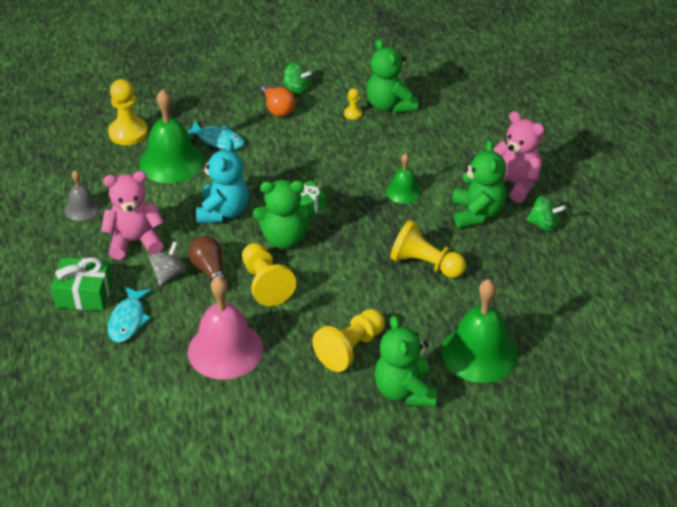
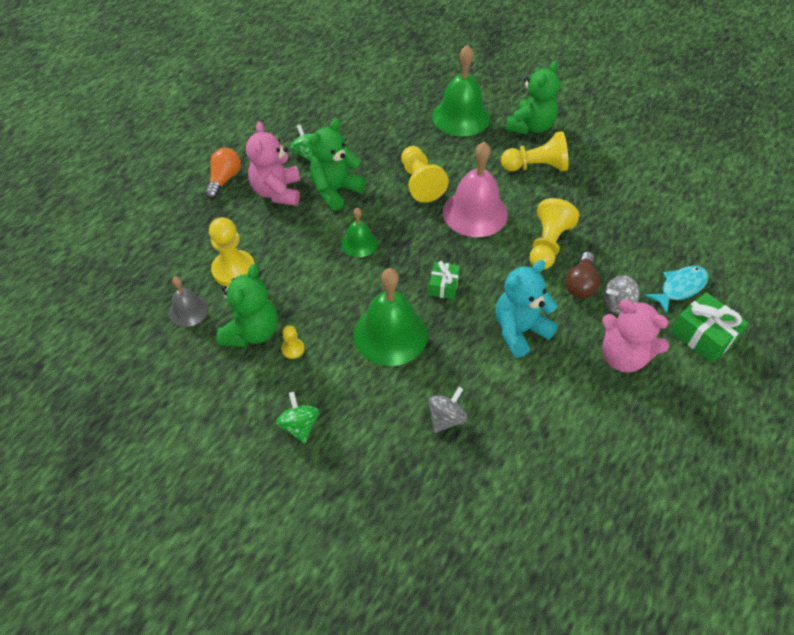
camera: 135 degrees left, 10 degrees up
(82, 208) = (649, 434): grey bell -> grey bell (188, 310)
(128, 133) = (527, 508): yellow pawn -> yellow pawn (234, 270)
(171, 162) = (516, 426): green bell -> green bell (390, 334)
(218, 140) = (446, 418): turquoise fish -> grey spinning top
(225, 350) = (622, 219): pink bell -> pink bell (475, 212)
(277, 108) = (348, 414): orange light bulb -> orange light bulb (224, 180)
(284, 239) = (495, 270): green teddy bear -> none

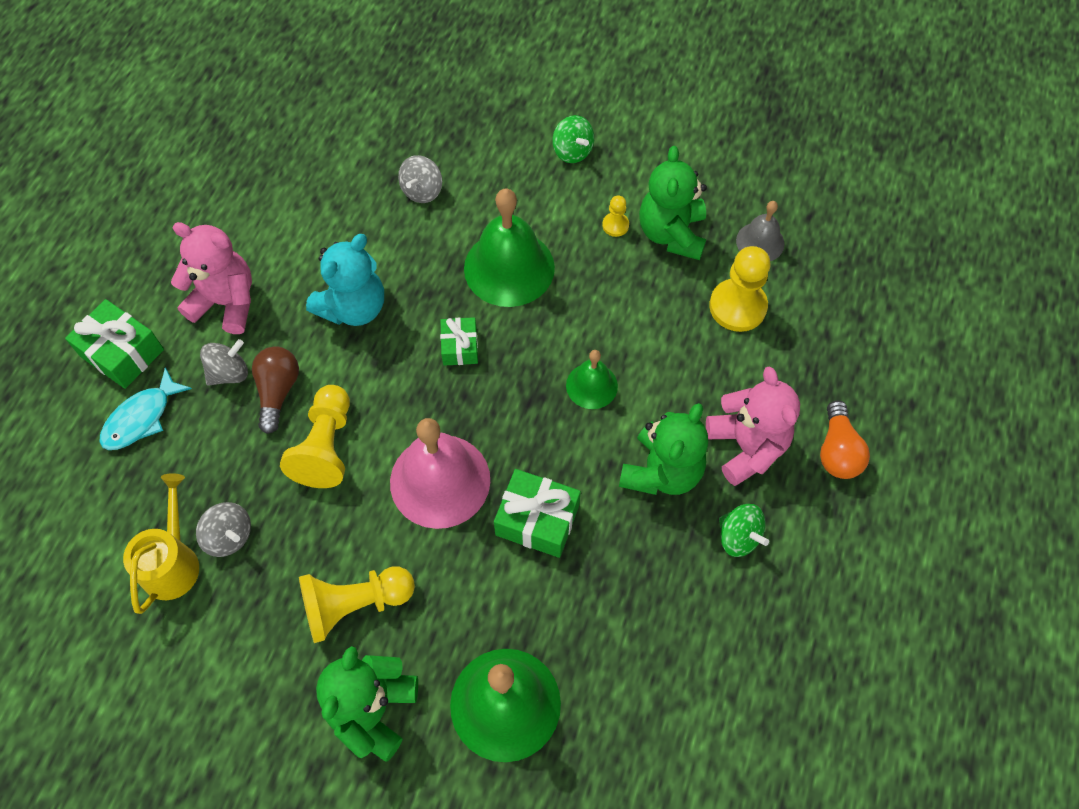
camera: 165 degrees right, 10 degrees up
(420, 183) = (537, 520): yellow pawn -> green gift
(612, 211) = (229, 536): none -> grey spinning top
(646, 205) = (173, 562): none -> yellow watering can

